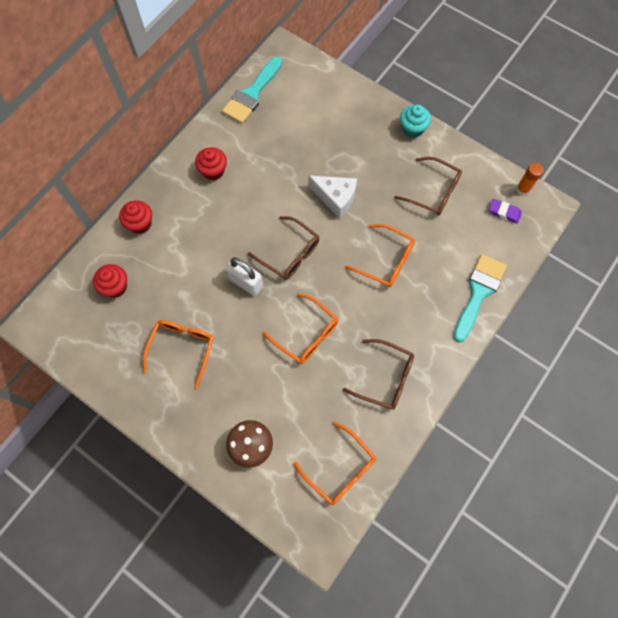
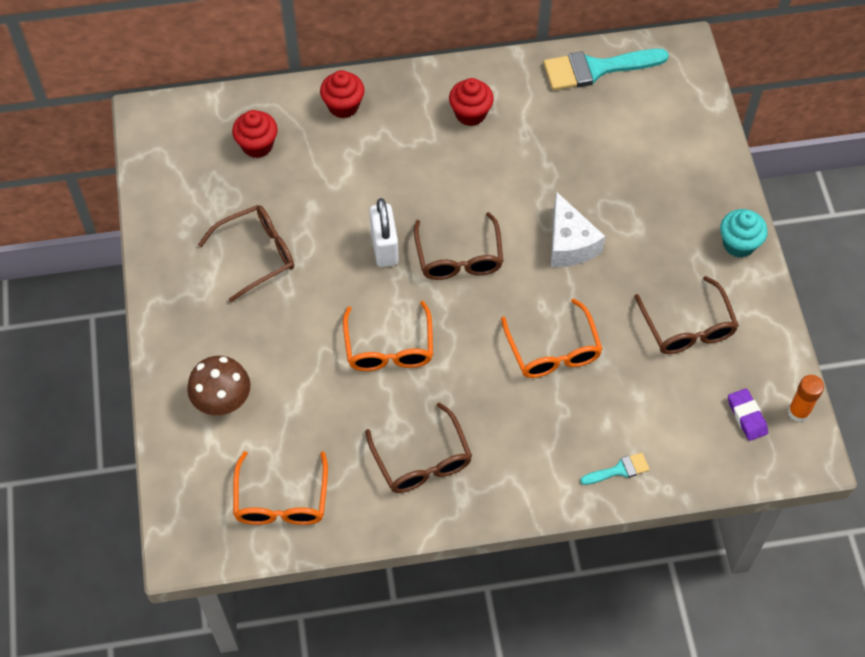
camera: 45 degrees right, 10 degrees down
(182, 348) = (257, 254): orange glasses -> brown glasses
(478, 293) = (619, 470): turquoise brush -> turquoise brush, size x0.48

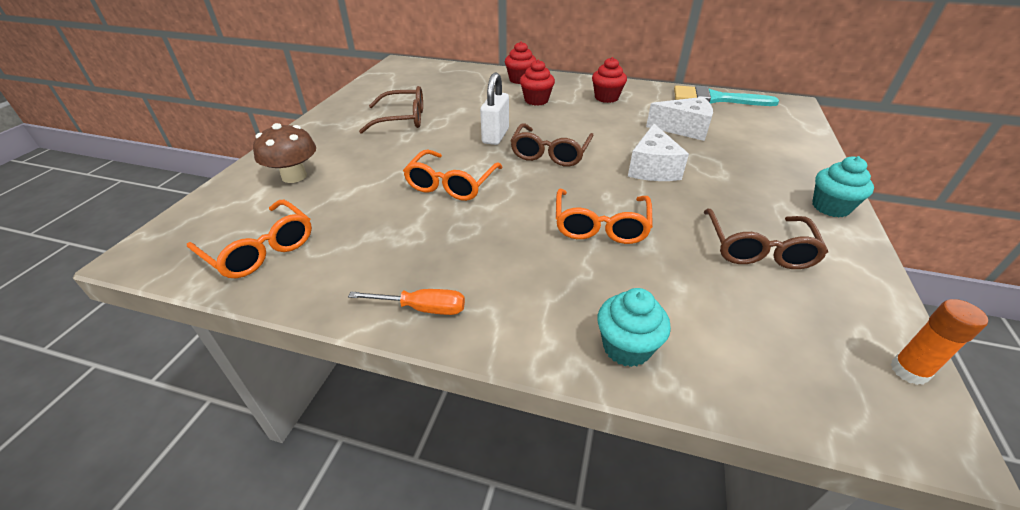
camera: 25 degrees right, 20 degrees down
(257, 145) = (451, 82): red cupcake -> red cupcake (536, 100)
(281, 500) = (260, 249): orange glasses -> orange glasses turned 75 degrees counterclockwise
(422, 460) = (412, 263): brown glasses -> none
(460, 499) = (422, 308): none -> orange screwdriver
(579, 154) = (684, 129): none -> white cheese
(619, 470) = (626, 347): turquoise brush -> turquoise cupcake
(746, 416) = (824, 350): purple eraser -> none

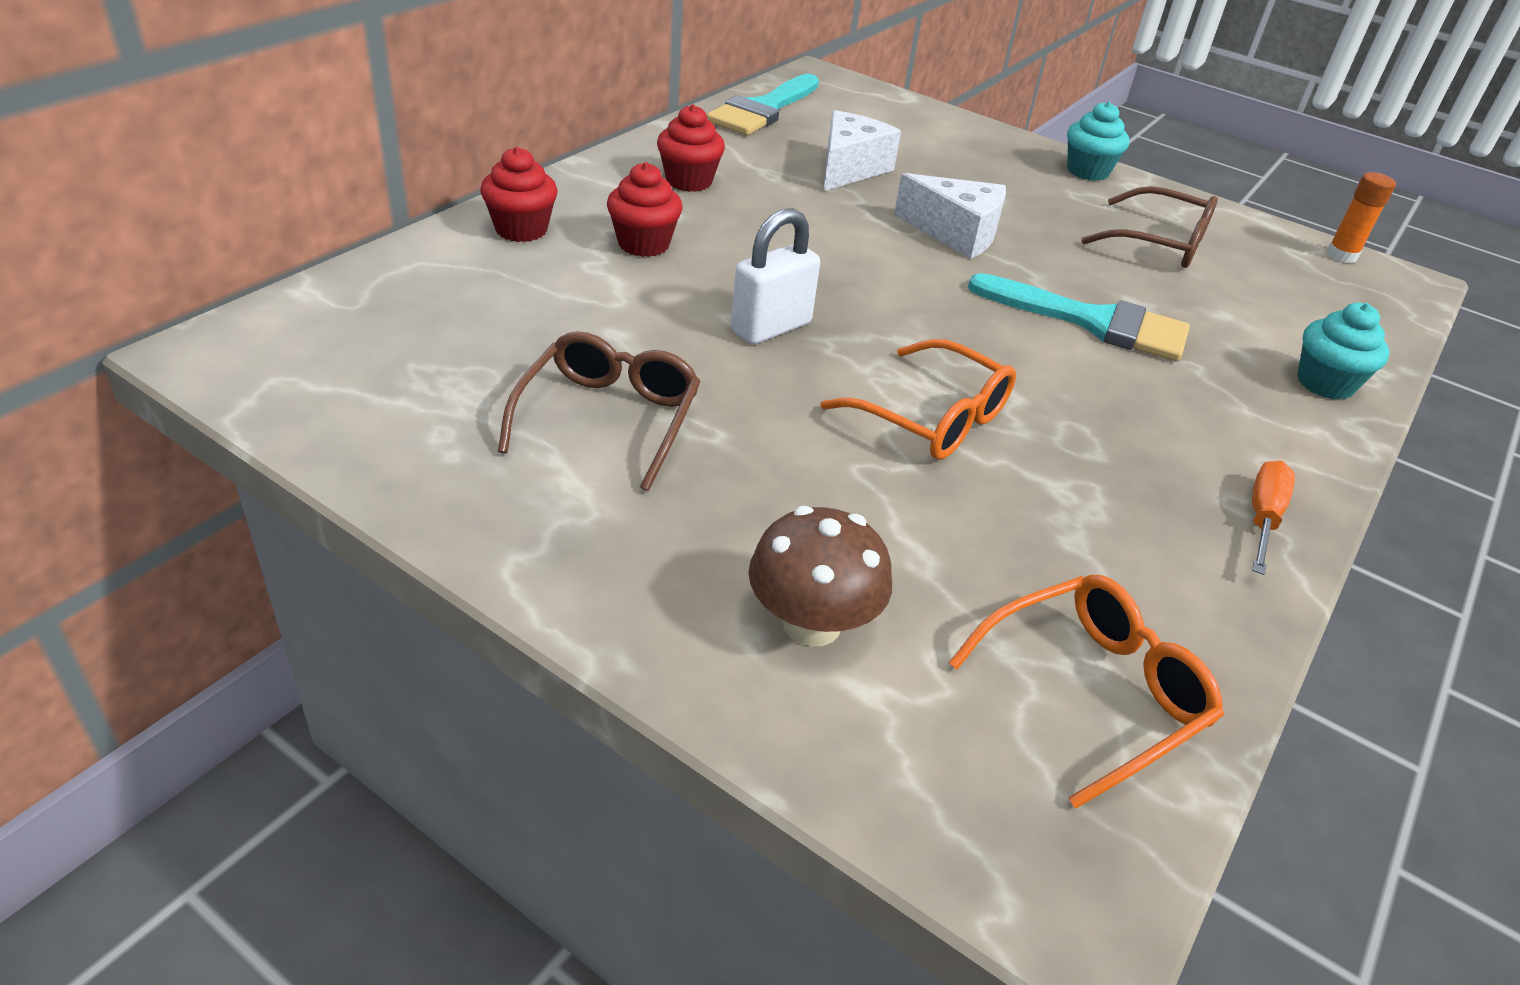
camera: 75 degrees left, 0 degrees up
(495, 136) = (771, 327): white padlock -> white padlock turned 75 degrees counterclockwise
(550, 153) = (869, 295): brown glasses -> none
(600, 225) = (1092, 322): orange glasses -> turquoise brush

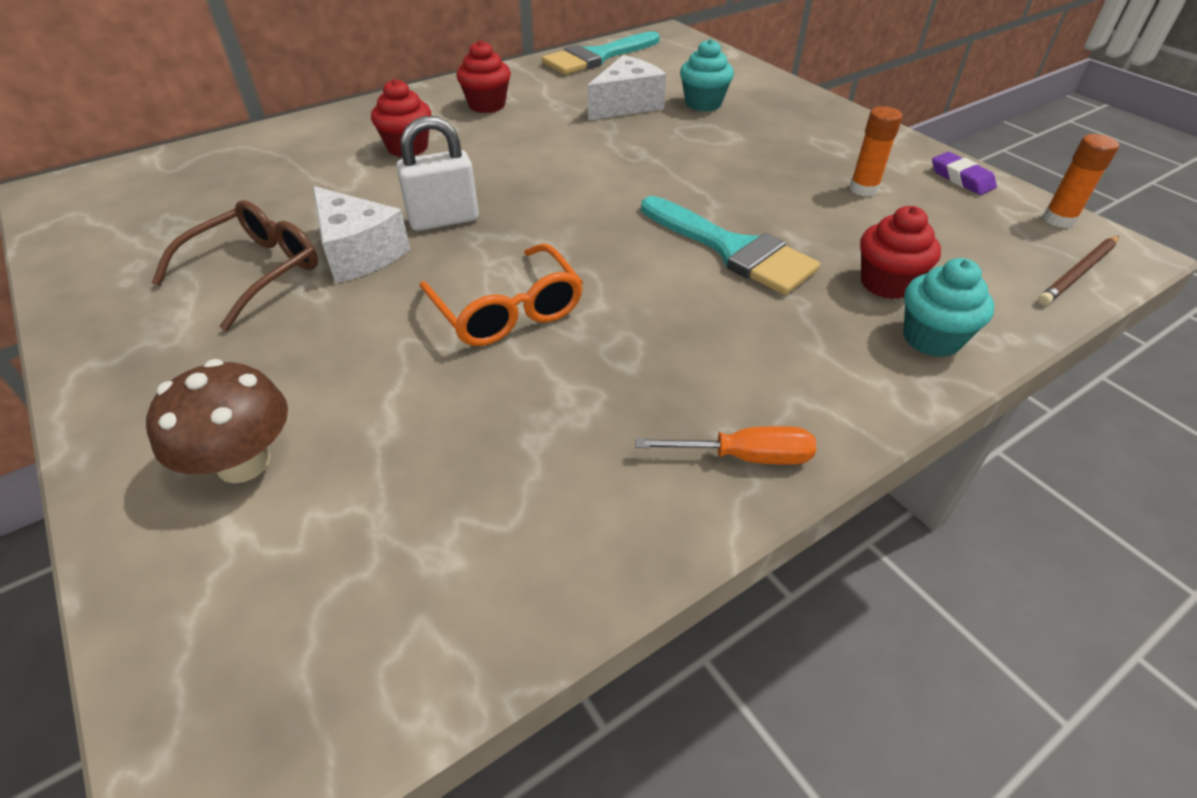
camera: 25 degrees right, 5 degrees up
(521, 229) = (331, 129): red cupcake -> red cupcake (886, 283)
(956, 234) = (671, 163): white cheese -> white cheese (358, 253)
(1087, 171) = (845, 122): turquoise cupcake -> turquoise cupcake (703, 103)
(1093, 692) = (420, 585): orange glasses -> none
(1159, 243) = (863, 189): brown glasses -> orange glue stick
(1234, 223) = (961, 178): none -> purple eraser
(1262, 517) = (745, 456): orange screwdriver -> orange screwdriver turned 45 degrees clockwise
(1391, 305) = (1078, 273): none -> brown pencil

